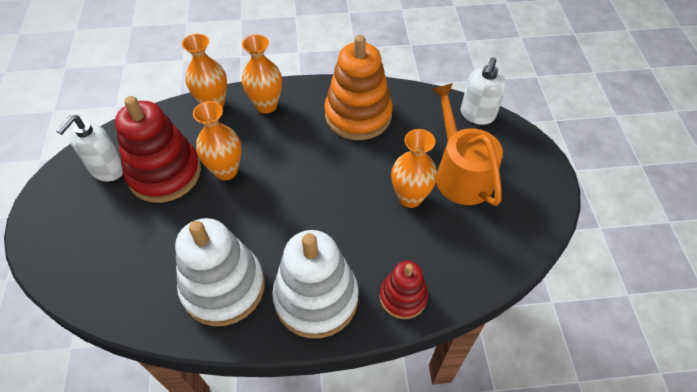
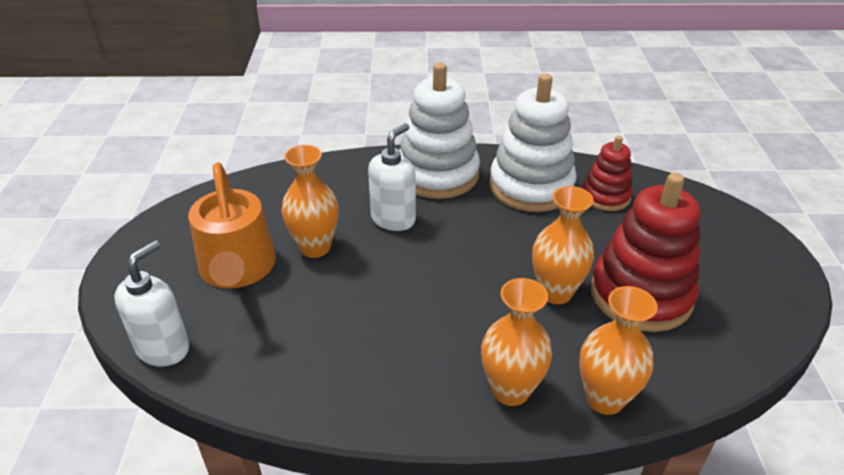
camera: 175 degrees left, 15 degrees down
(107, 169) = (725, 304): white soap dispenser -> white soap dispenser (393, 219)
(358, 115) = (356, 361): orange stacking toy -> none
(403, 297) = (353, 171): red stacking toy -> red stacking toy (605, 196)

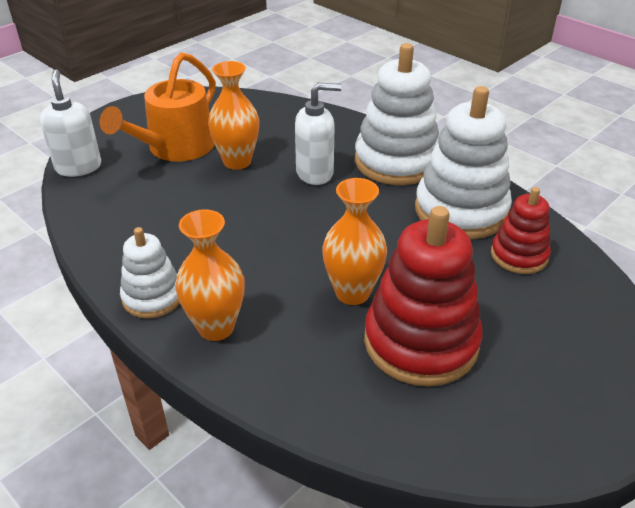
camera: 45 degrees right, 0 degrees up
(163, 348) = (78, 167): white soap dispenser -> white soap dispenser turned 90 degrees counterclockwise
(427, 407) = (152, 297): none -> white stacking toy
(604, 399) = (268, 383): orange vase -> none

